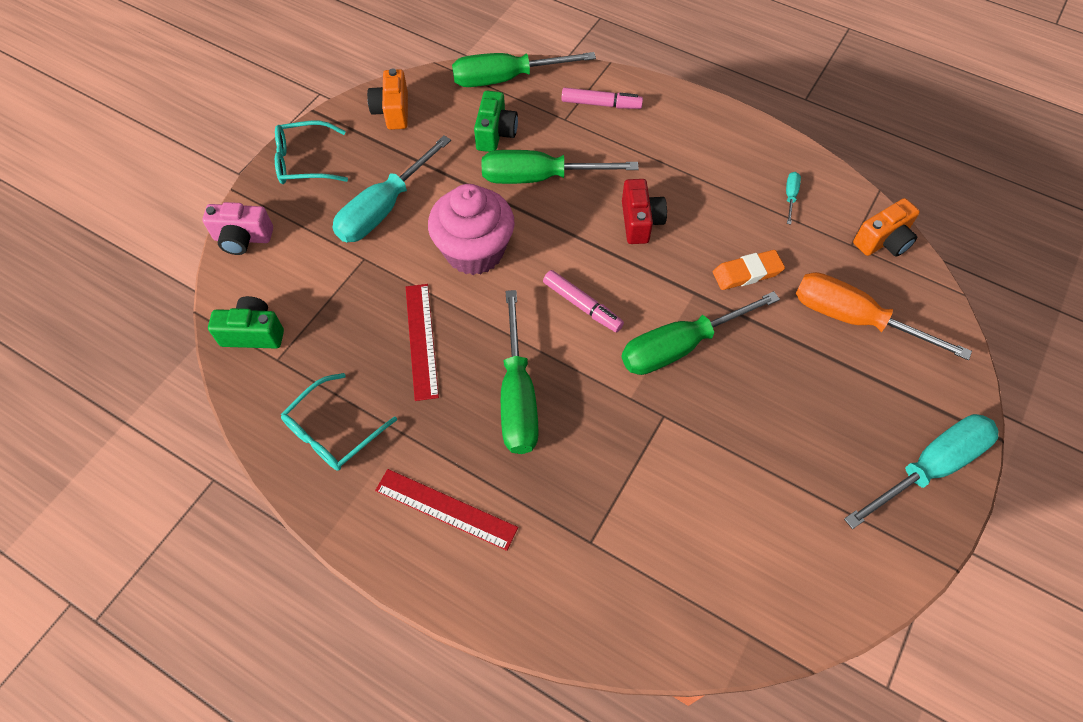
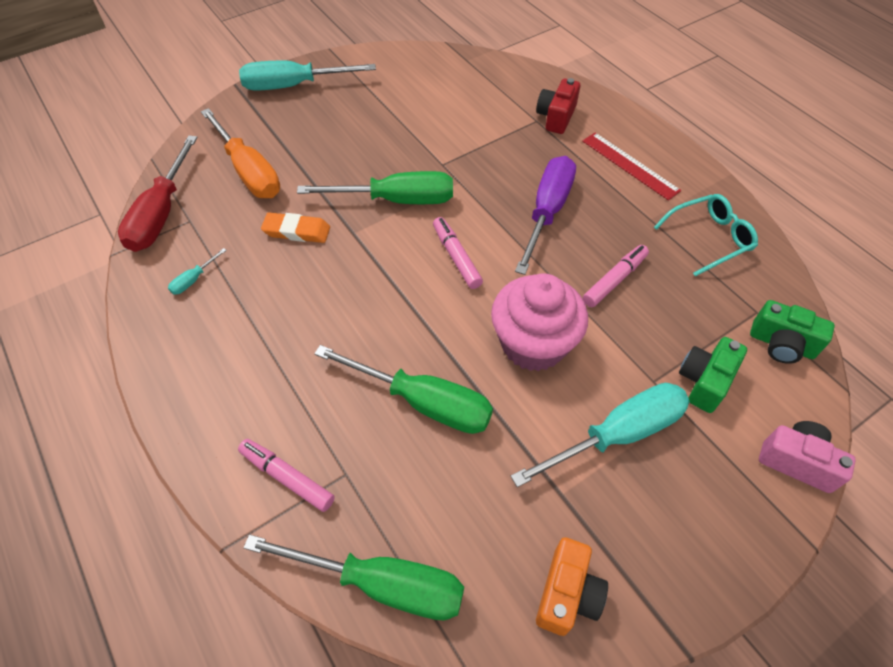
camera: 155 degrees left, 5 degrees down
(305, 161) = (709, 552): turquoise glasses -> none
(421, 340) = (614, 280): red ruler -> pink marker
(495, 133) = (442, 489): green camera -> green camera (704, 381)
(517, 396) = (547, 212): green screwdriver -> purple screwdriver
(640, 222) = (352, 311): red camera -> red camera (556, 117)
(883, 241) = (161, 214): orange camera -> red screwdriver

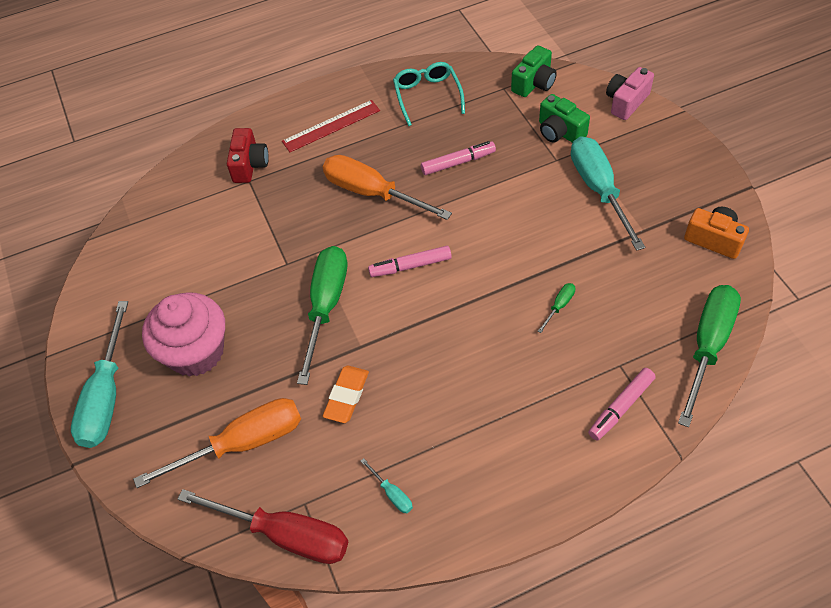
camera: 75 degrees left, 0 degrees up
(423, 402) = (559, 306): green screwdriver -> green screwdriver, size x0.41
(533, 344) = (513, 225): pink cupcake -> pink cupcake (196, 352)
(547, 212) = (372, 193): purple screwdriver -> orange screwdriver
(556, 117) = (249, 165): red camera -> red camera turned 120 degrees counterclockwise
(614, 280) = (458, 162): pink marker -> pink marker turned 105 degrees clockwise

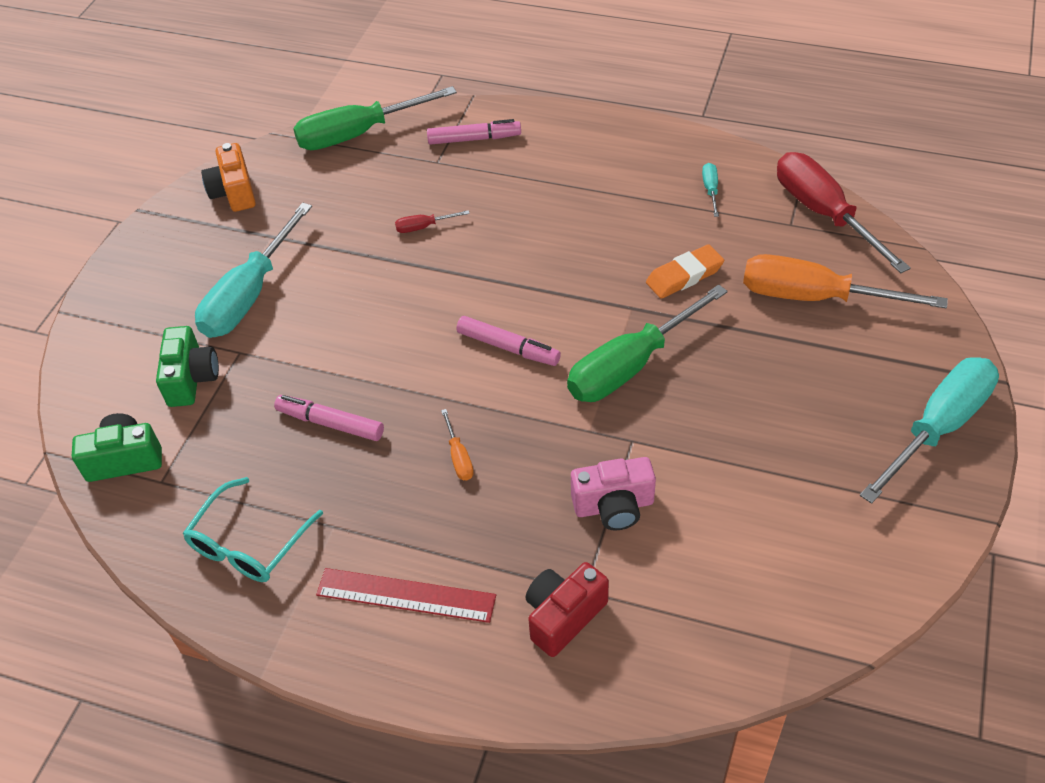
camera: 140 degrees left, 5 degrees down
(196, 352) = (807, 410): pink cupcake -> none
(372, 193) = (459, 457): orange screwdriver -> orange screwdriver, size x0.41
(559, 306) = (423, 227): green screwdriver -> red screwdriver
(626, 102) = (86, 361): pink camera -> pink camera (614, 506)

